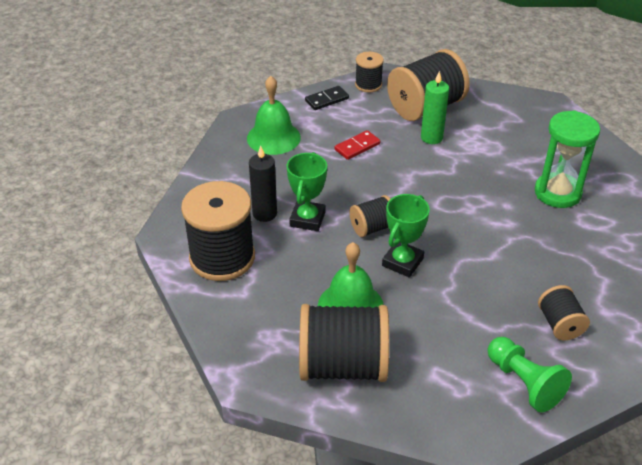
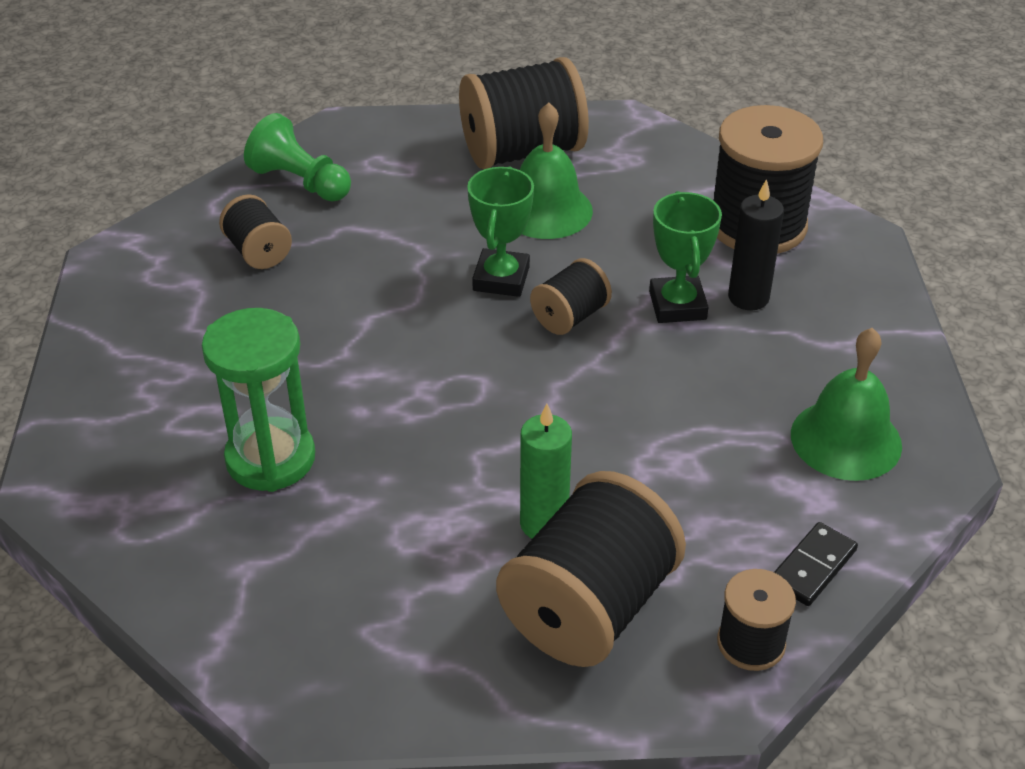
camera: 160 degrees right, 0 degrees up
(357, 147) = (678, 461): red domino -> none

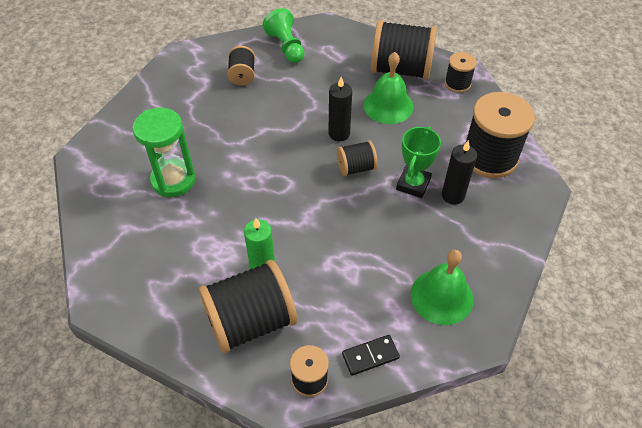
camera: 30 degrees right, 10 degrees up
(501, 279) = (339, 134): green trophy -> black candle
(627, 142) = (457, 83): none -> black spool

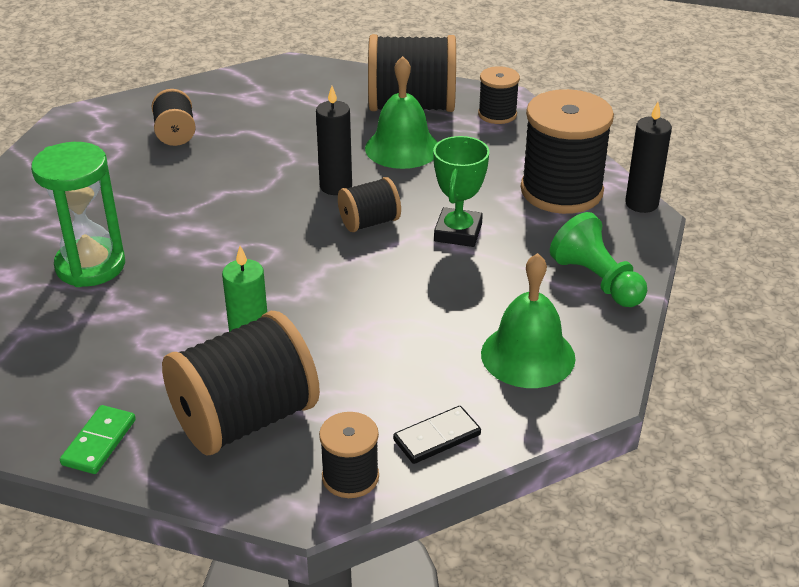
camera: 10 degrees left, 15 degrees down
(158, 325) = (99, 442): none -> green domino
(286, 47) = (236, 95): green pawn -> green pawn (597, 280)
(453, 195) = (518, 239): black candle -> black candle (641, 203)

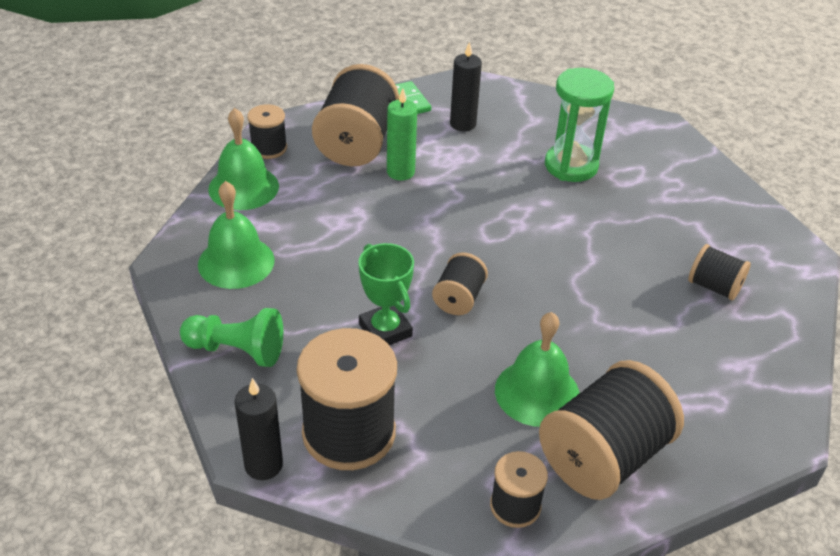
camera: 135 degrees right, 5 degrees up
(336, 186) = (527, 315): black candle -> black candle (463, 124)
(437, 438) = (243, 187): black domino -> green bell

